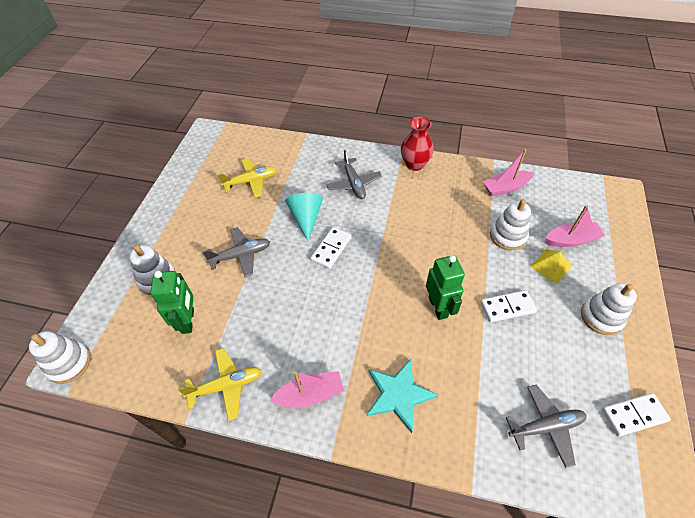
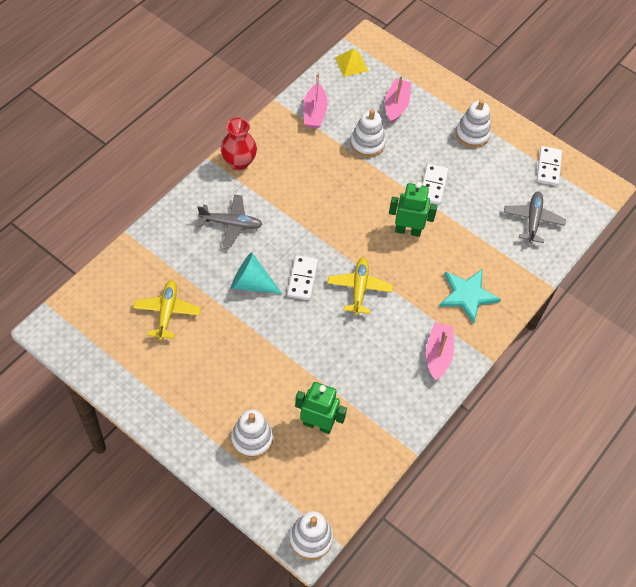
camera: 70 degrees left, 5 degrees up
(226, 386) = (400, 413): yellow plane -> yellow plane (359, 288)
(241, 255) = (265, 356): grey plane -> none
(331, 249) = (302, 279): white domino -> white domino turned 45 degrees clockwise
(551, 266) = (412, 134): yellow pyramid -> yellow pyramid (351, 64)

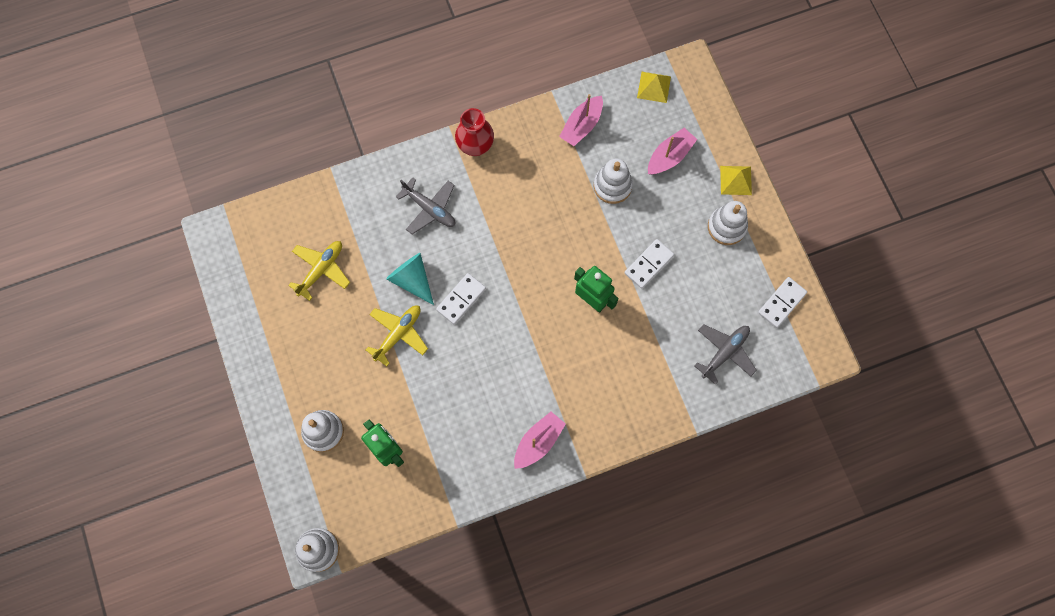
camera: 35 degrees right, 15 degrees up
(359, 288) = (507, 336): yellow plane -> yellow plane (398, 334)
(456, 100) = (735, 180): none -> yellow pyramid
(467, 295) = (606, 398): turquoise star -> none

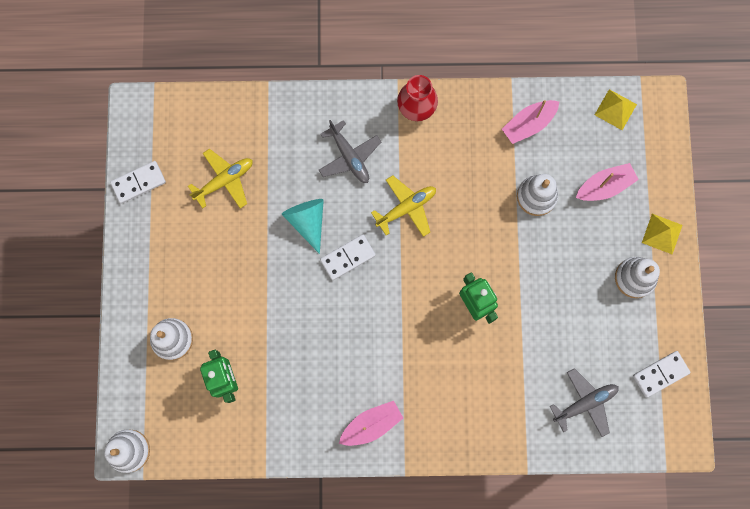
camera: 20 degrees right, 5 degrees up
(398, 334) = (275, 270): yellow plane -> yellow plane (406, 208)
(648, 264) = (543, 288): white domino -> white domino (138, 182)

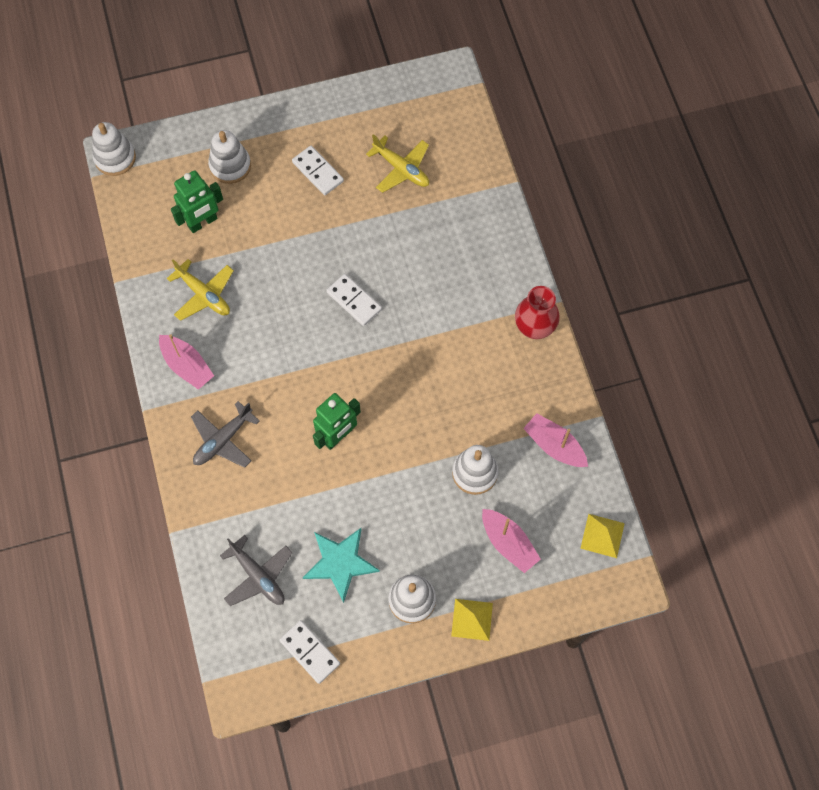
camera: 75 degrees right, 10 degrees down
(138, 182) = (377, 96): white domino -> white domino (318, 172)
(307, 221) = (381, 254): turquoise cone -> none
(349, 157) = (461, 276): grey plane -> grey plane (223, 440)
(406, 208) = (423, 344): yellow plane -> yellow plane (204, 295)
(589, 330) = (340, 563): none -> turquoise star

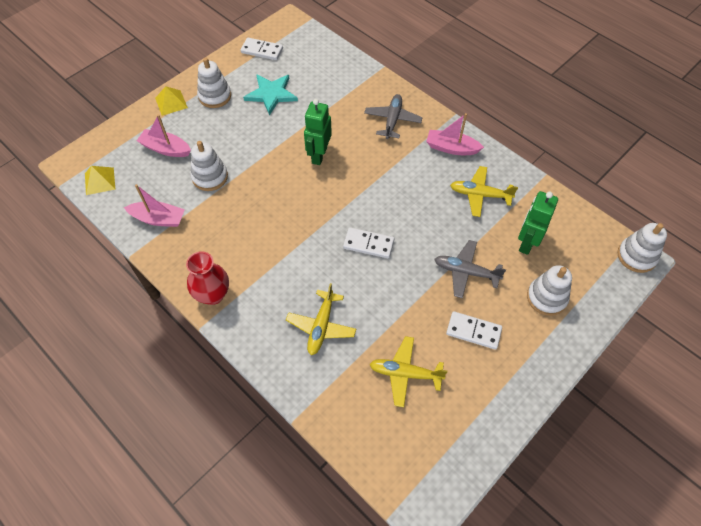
camera: 150 degrees right, 10 degrees down
(258, 576) = (317, 68): grey plane -> grey plane (466, 272)
(448, 245) = (321, 326): none -> yellow plane

